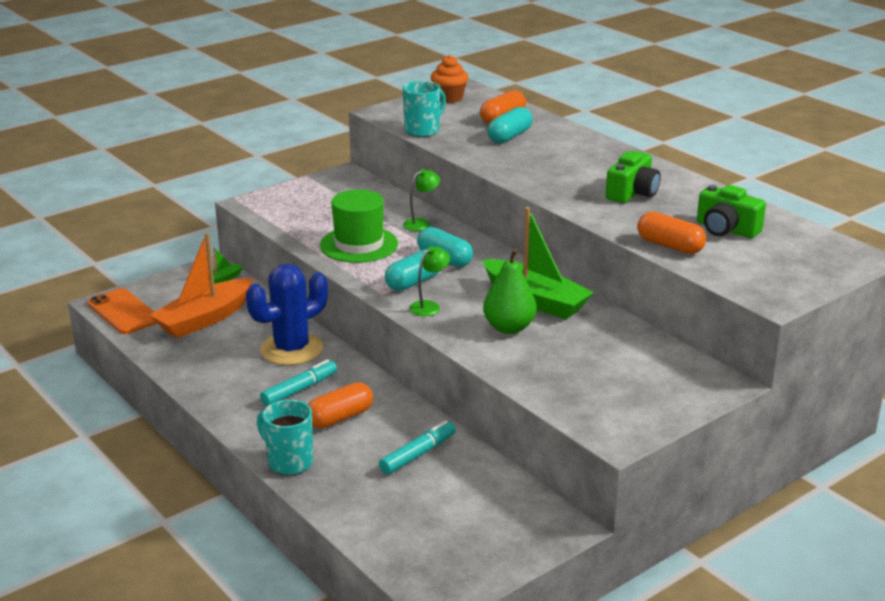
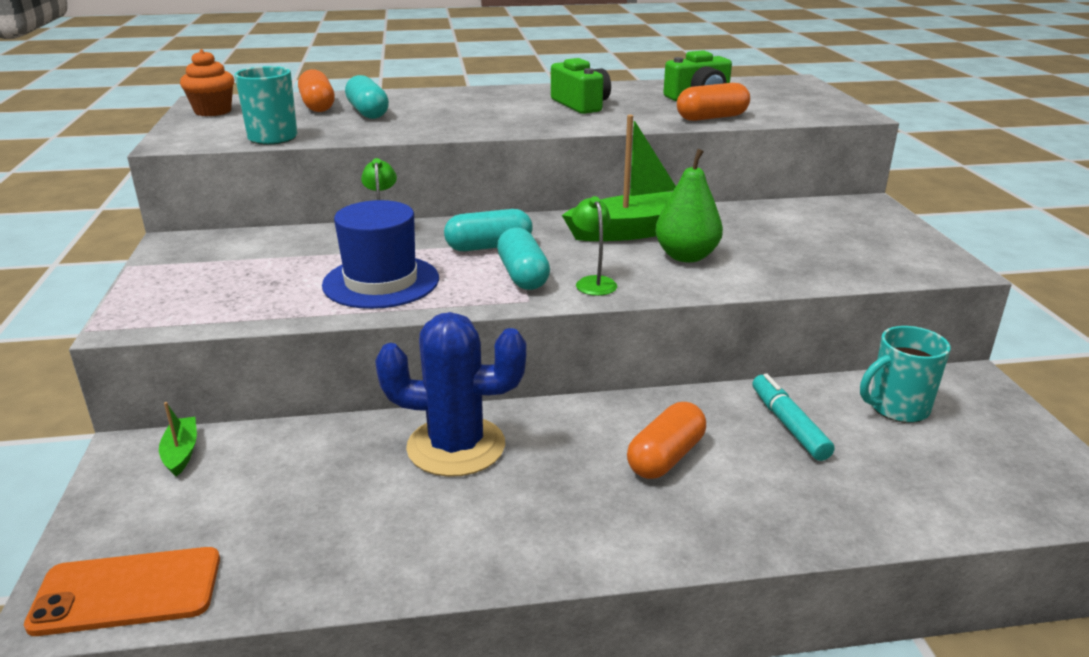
camera: 60 degrees left, 0 degrees up
(204, 319) = (274, 502): orange boat -> none
(289, 462) = (750, 533): turquoise mug -> turquoise mug (897, 408)
(291, 349) = (456, 446): blue cactus -> blue cactus turned 75 degrees counterclockwise
(299, 390) = (568, 470): turquoise marker -> none
(340, 418) = (666, 457): orange capsule -> orange capsule turned 45 degrees clockwise
(359, 244) = (381, 282): green hat -> blue hat

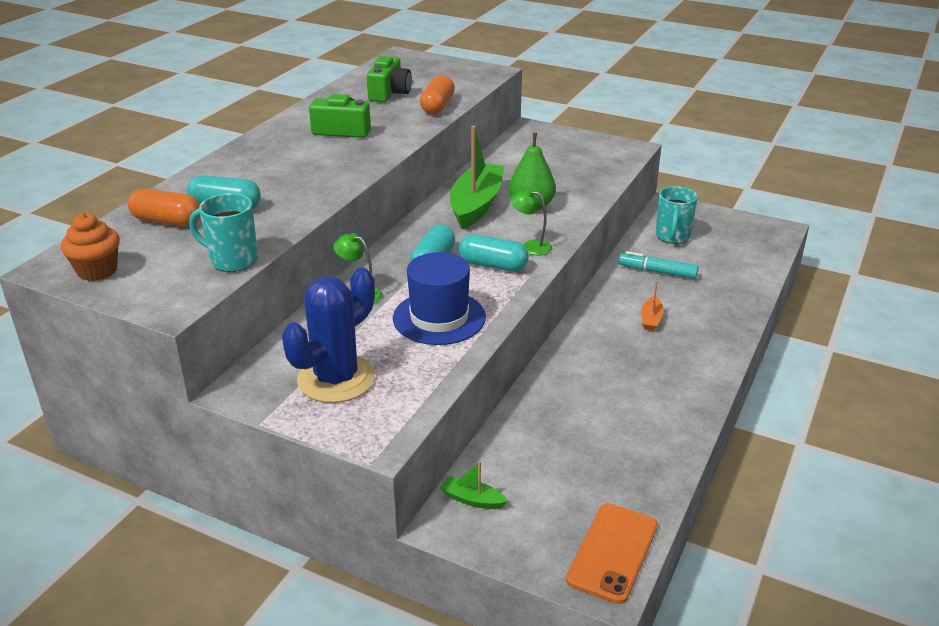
camera: 55 degrees left, 5 degrees up
(456, 446) = (575, 383): blue cactus -> blue cactus (336, 379)
(666, 457) = (651, 319): orange capsule -> orange boat

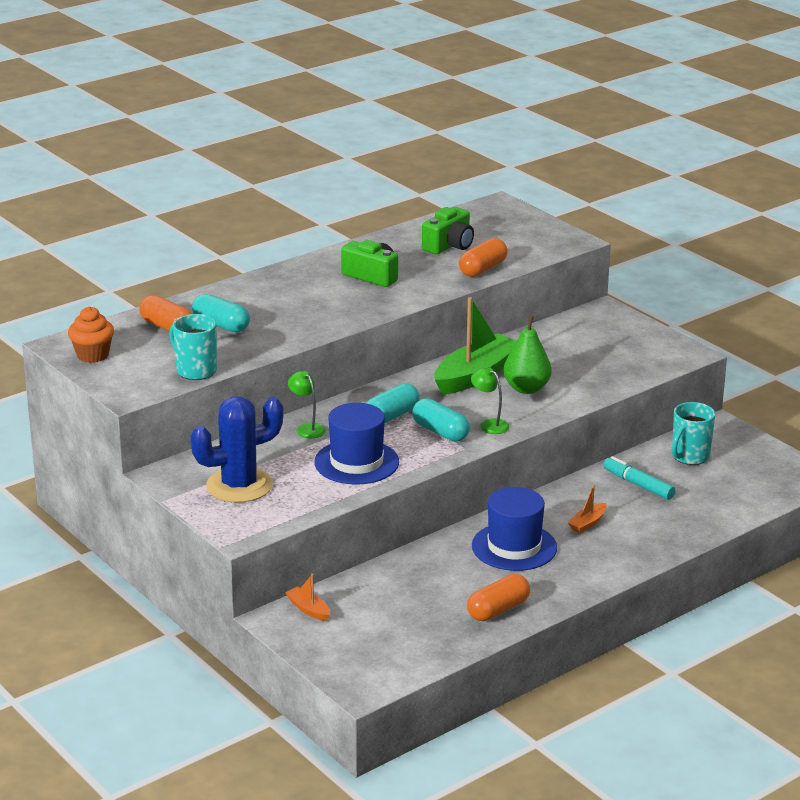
camera: 25 degrees right, 5 degrees down
(472, 499) = (308, 609): green boat -> orange boat
(610, 362) = (514, 547): none -> blue hat
(613, 552) = (385, 671): orange phone -> none
(656, 435) = (498, 610): none -> orange capsule

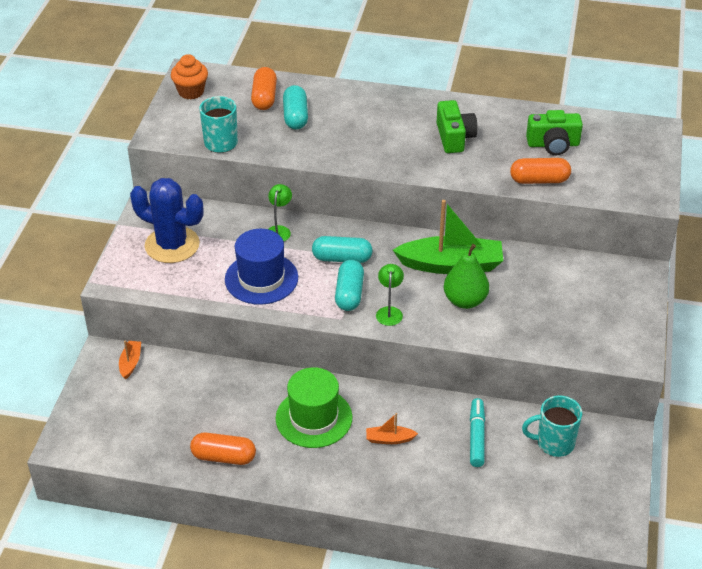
camera: 50 degrees right, 15 degrees up
(514, 547) = (314, 418): blue hat -> green hat

